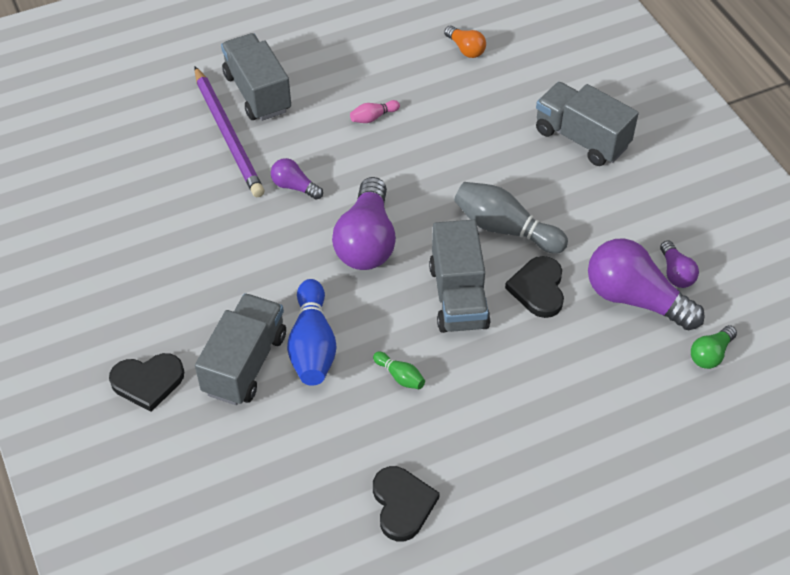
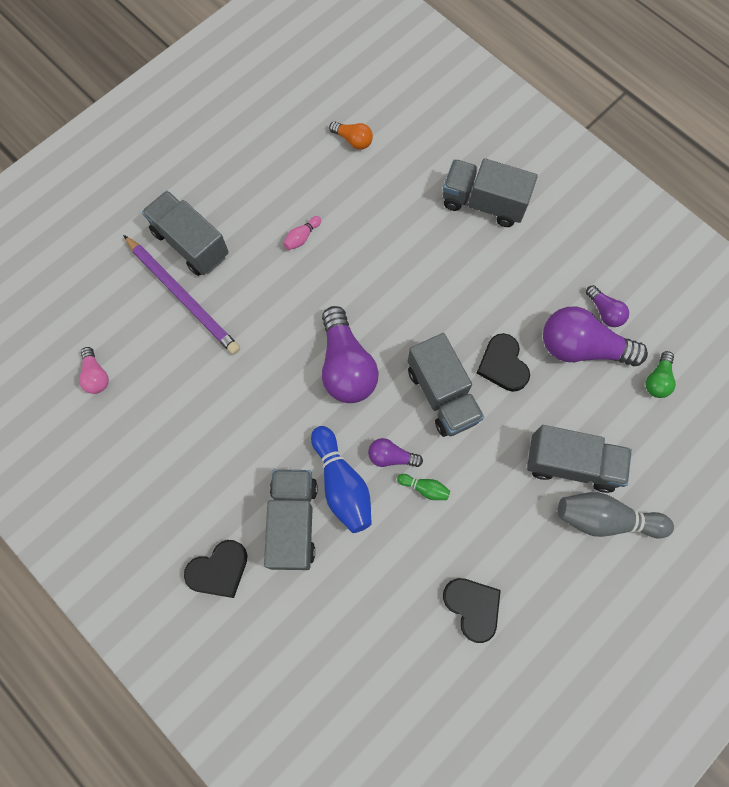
camera: 20 degrees left, 20 degrees up
(109, 177) = (96, 376): none -> pink light bulb
(294, 186) = (263, 331): purple light bulb -> purple light bulb (391, 457)
(505, 229) = (455, 314): grey bowling pin -> grey bowling pin (605, 519)
(575, 403) = (571, 464): none -> grey truck

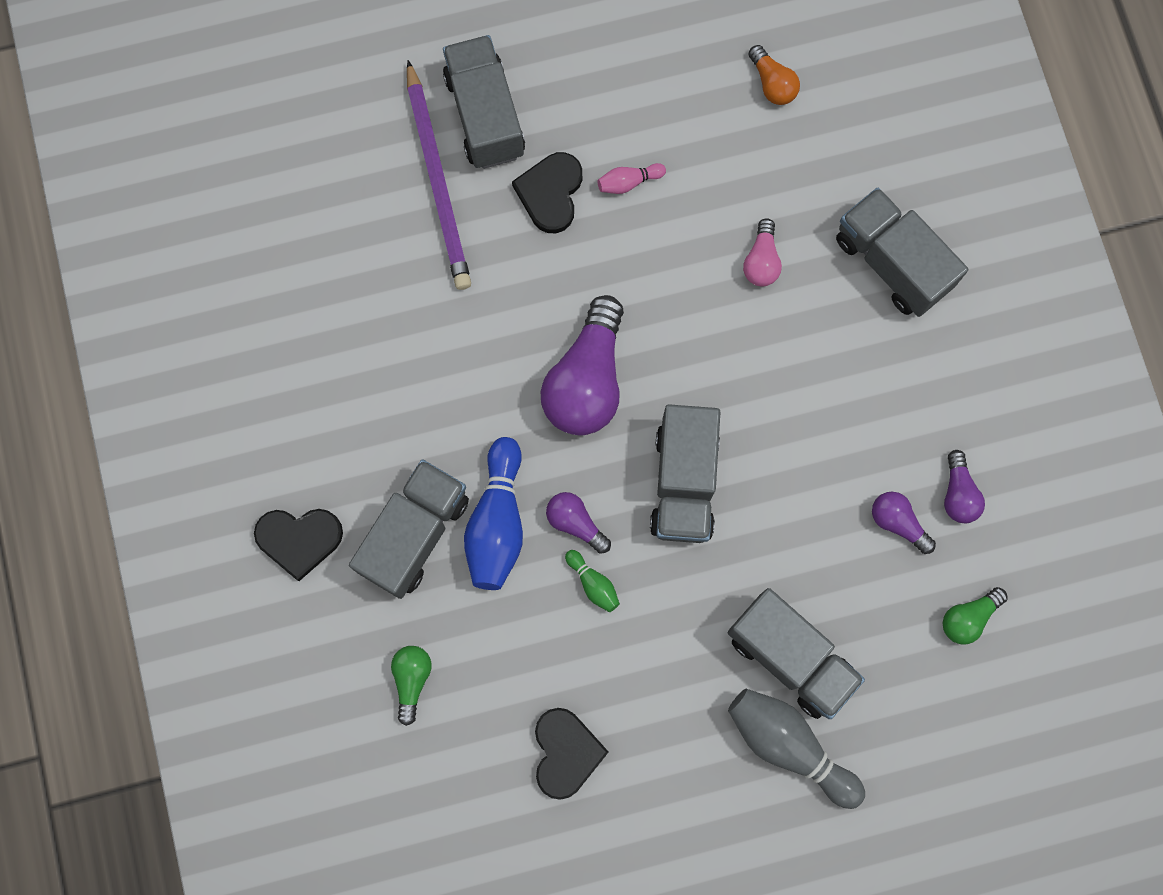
camera: 30 degrees right, 5 degrees up
(96, 376) = (281, 225): pink light bulb -> pink light bulb (761, 261)
(346, 619) = (412, 680): none -> green light bulb
(503, 364) = (783, 488): black heart -> black heart (550, 193)
(581, 347) = (897, 523): purple light bulb -> purple light bulb, size x0.50

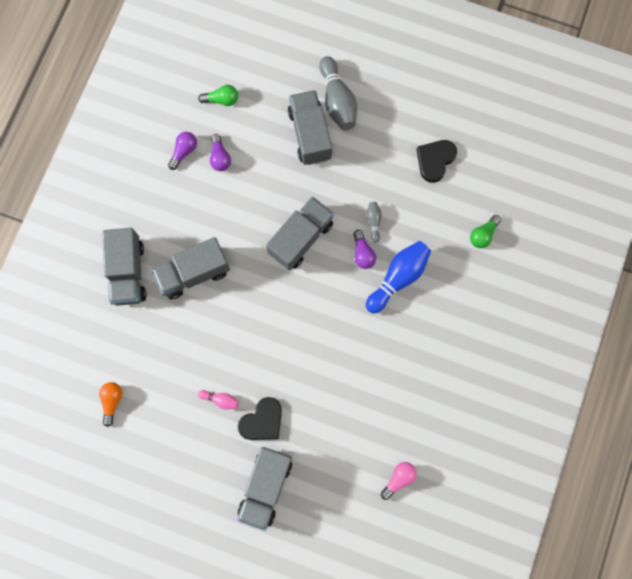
camera: 145 degrees left, 0 degrees up
(299, 540) = (496, 332): black heart -> none
(414, 534) = (440, 298): grey truck -> grey truck (194, 273)
(438, 180) = (313, 468): purple pencil -> none
(587, 380) = (311, 315): purple light bulb -> none
(593, 583) = (373, 222): green bowling pin -> grey bowling pin
(761, 261) = (187, 315): pink light bulb -> pink light bulb (398, 479)

